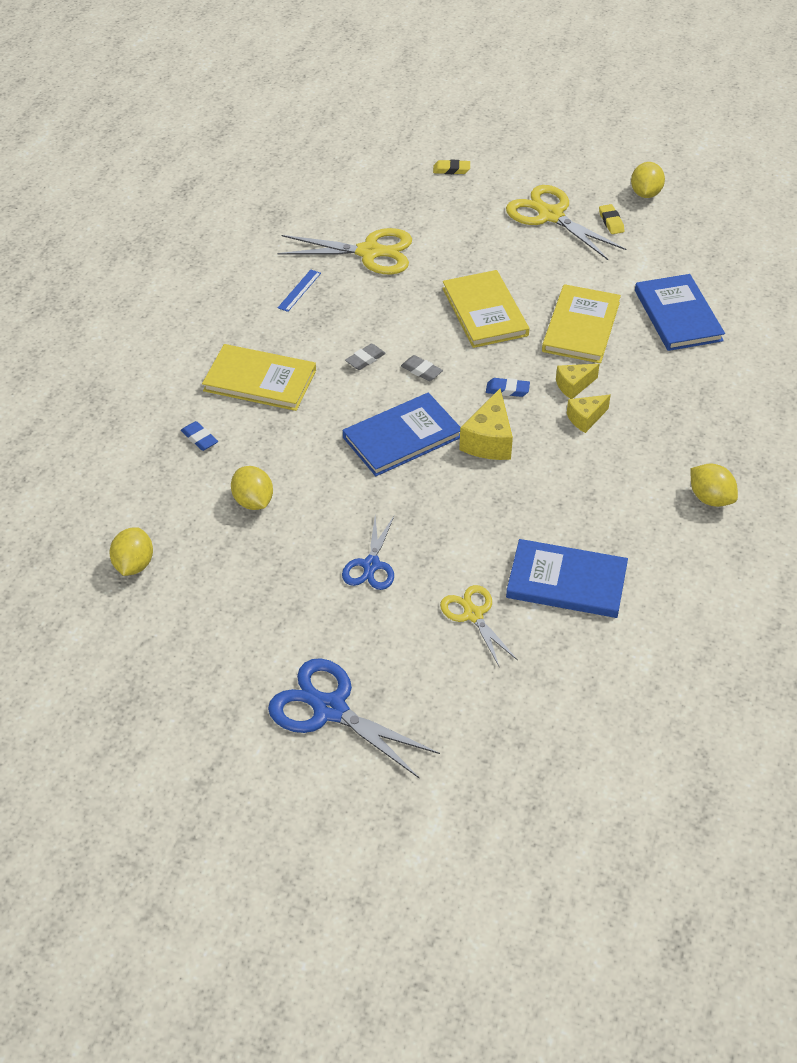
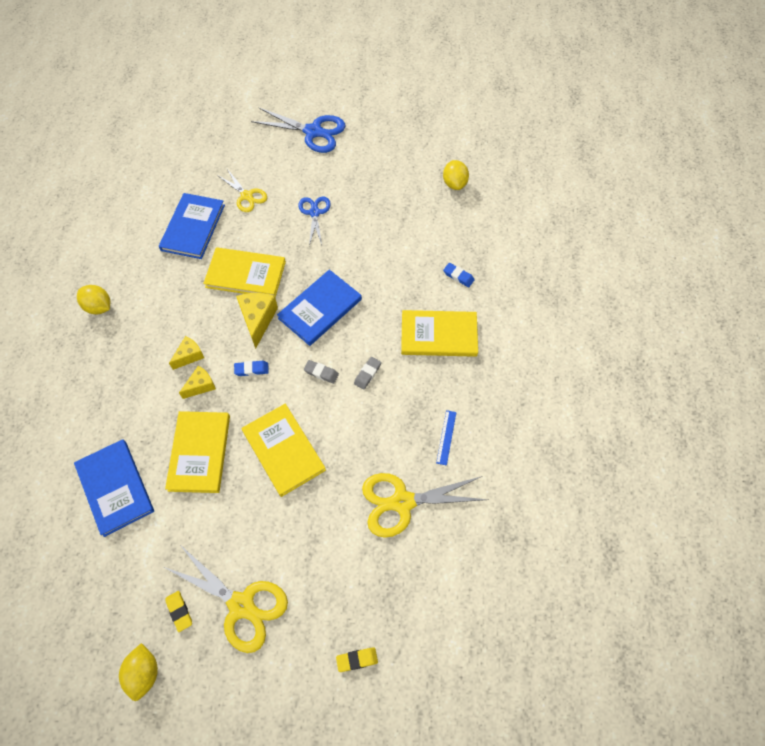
camera: 165 degrees right, 15 degrees up
(253, 501) = (402, 238): yellow lemon -> none
(496, 499) = (245, 274): none -> yellow book
(566, 581) = (193, 227): blue book -> blue book turned 75 degrees counterclockwise

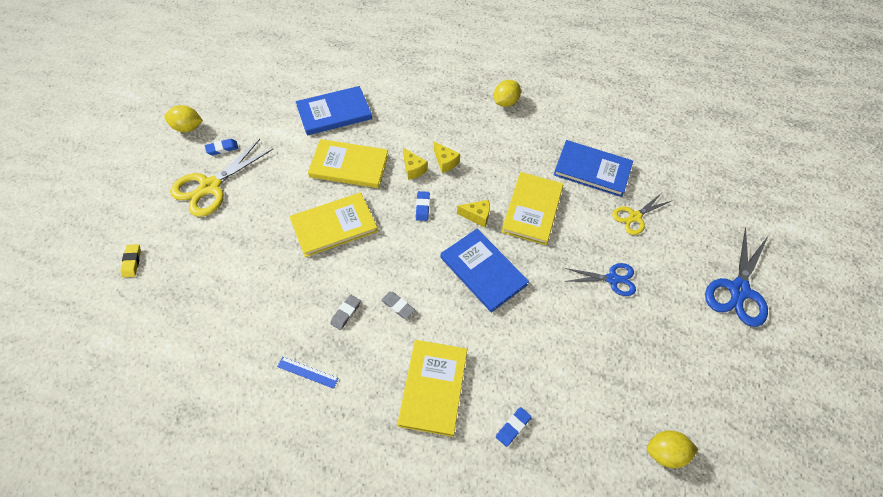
camera: 95 degrees right, 5 degrees down
(179, 611) = (222, 148): yellow eraser -> blue eraser
(258, 320) = (477, 216): yellow cheese -> yellow cheese, size x0.63
(321, 373) = (407, 264): grey eraser -> grey eraser (345, 313)
(402, 502) = (252, 318): yellow scissors -> none

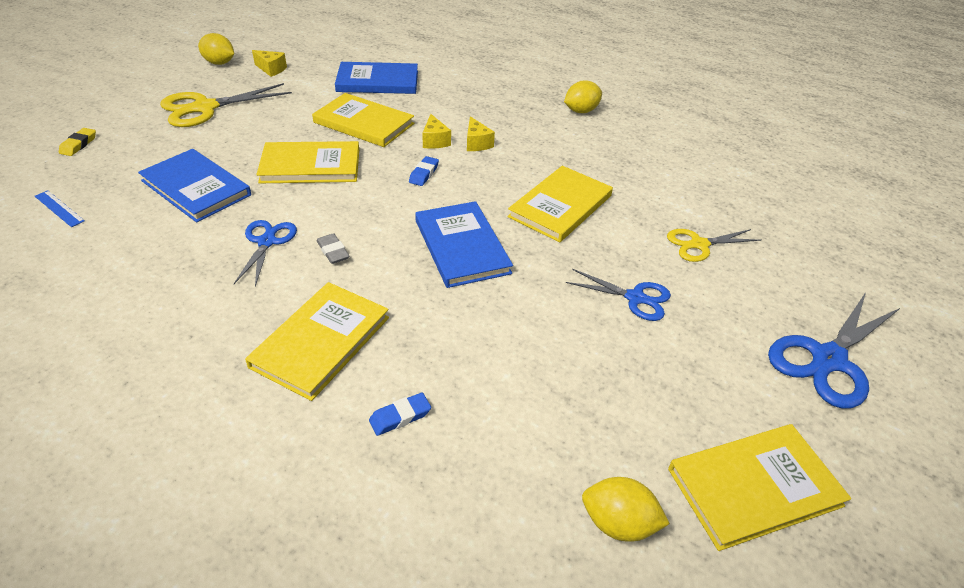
camera: 20 degrees right, 15 degrees down
(222, 148) = (241, 84): blue eraser -> none
(307, 372) = (181, 283): blue ruler -> blue ruler (59, 208)
(345, 313) = (266, 242): grey eraser -> blue scissors
(477, 216) = (485, 196): yellow cheese -> yellow cheese (271, 69)
(592, 170) = (661, 189): blue book -> blue book (196, 188)
(726, 400) = (754, 487): none -> yellow book

